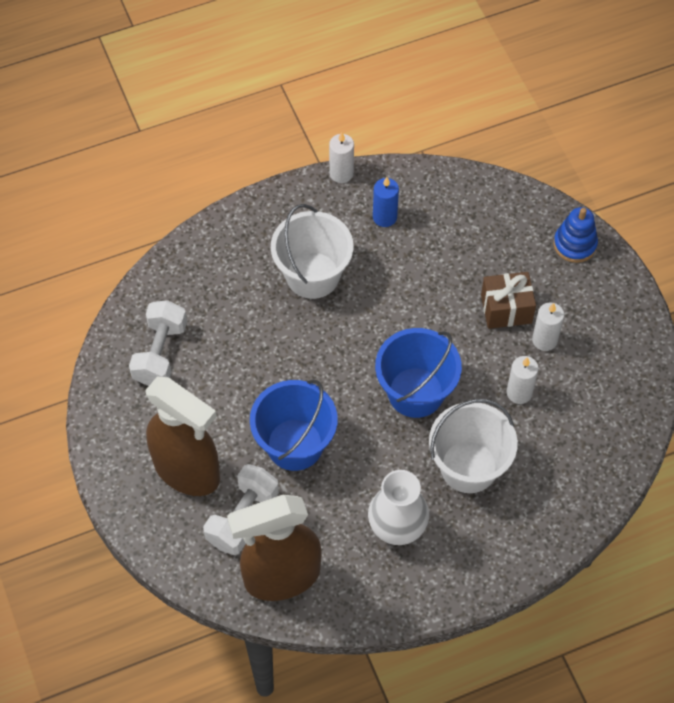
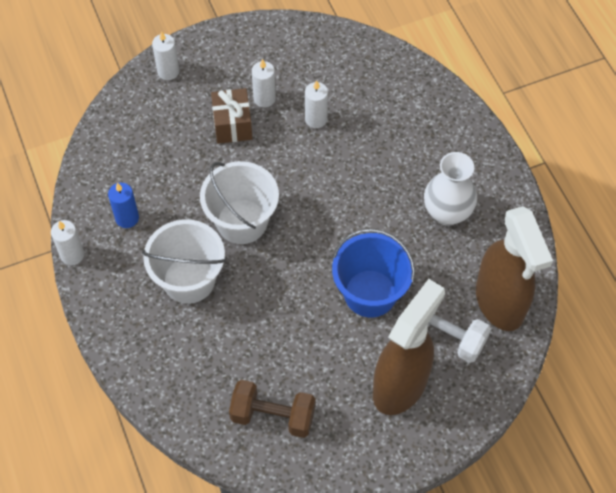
camera: 90 degrees left, 0 degrees up
(160, 353) = (273, 416): white dumbbell -> brown dumbbell
(415, 392) = (316, 196): blue bucket -> none
(468, 466) = (387, 158): white bucket -> white bucket (242, 221)
(574, 244) = (168, 71): blue stacking toy -> white candle

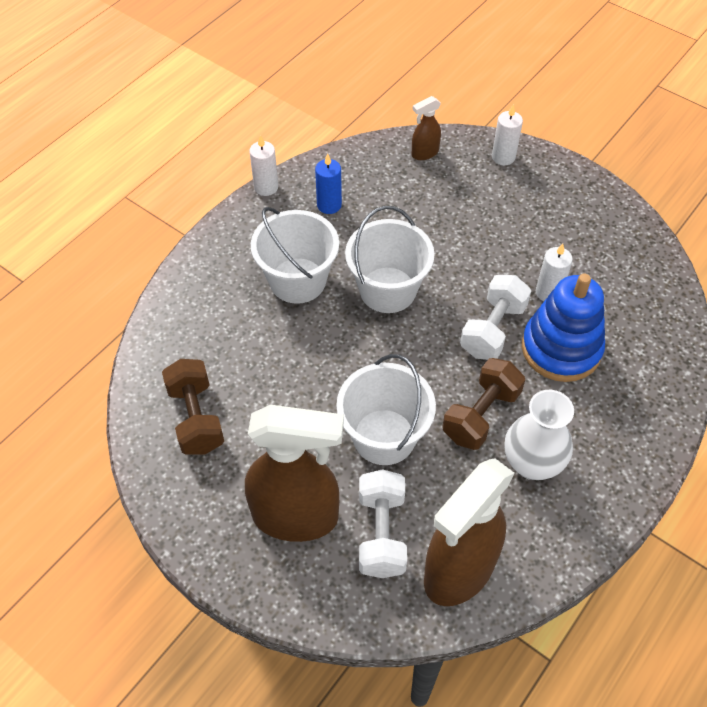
camera: 60 degrees right, 5 degrees down
(123, 122) = (424, 153): none -> brown spray bottle
(232, 125) = (486, 231): brown gift -> none
(264, 98) = (536, 240): white candle -> none
(324, 173) = (492, 329): none -> white dumbbell
(368, 140) = (561, 348): none -> blue stacking toy
(370, 293) = (384, 437): blue bucket -> white bucket
(390, 222) = (481, 415): none -> brown dumbbell

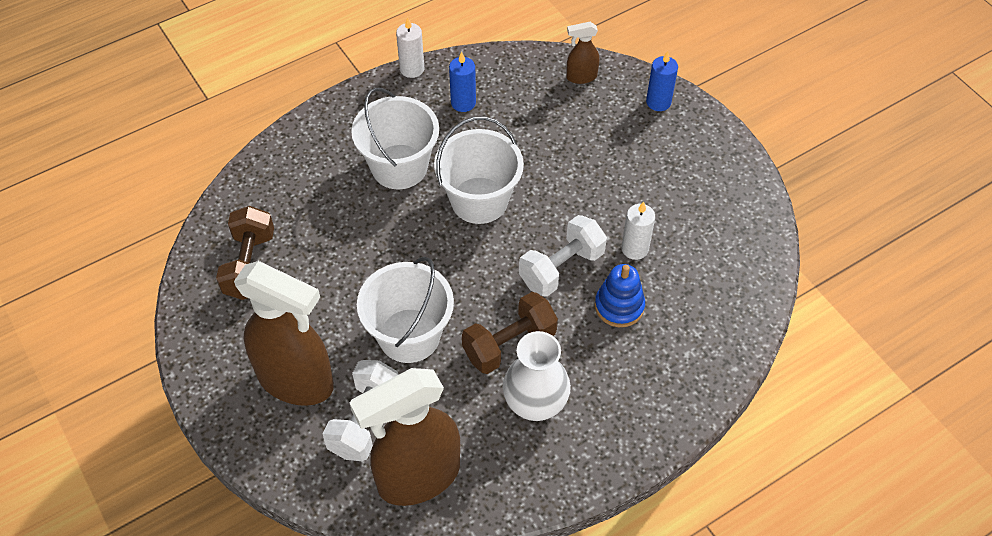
camera: 20 degrees right, 0 degrees up
(503, 157) = (658, 102): white candle -> blue candle
(561, 348) = (619, 306): blue stacking toy -> blue stacking toy, size x0.60

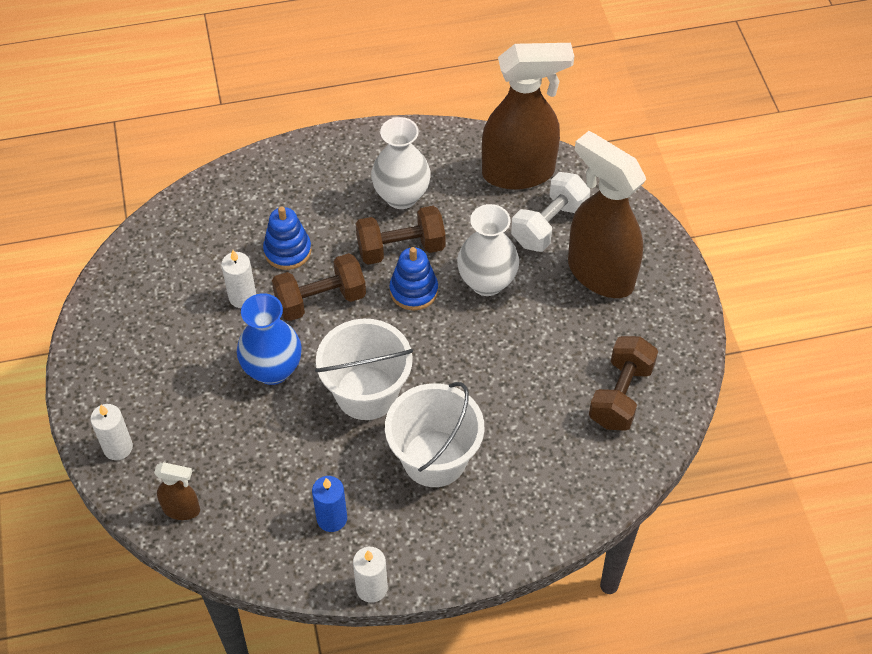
camera: 160 degrees left, 0 degrees up
(409, 335) = (487, 282): white bucket -> white vase
(477, 304) = (413, 291): none -> blue stacking toy
(561, 268) = (320, 300): white dumbbell -> brown dumbbell
(570, 195) = (272, 369): none -> blue vase
(658, 102) = (118, 447): blue candle -> white candle

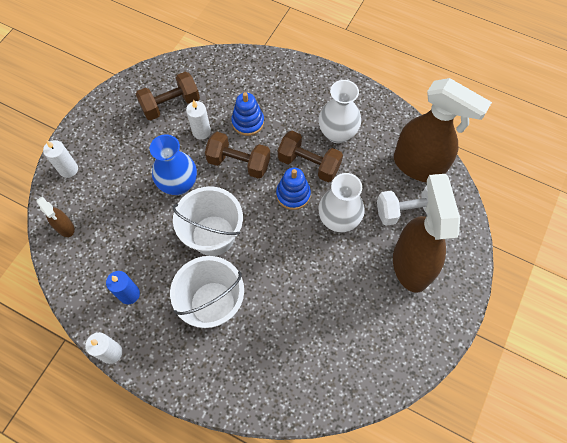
camera: 40 degrees right, 10 degrees up
(620, 395) = (353, 352): brown dumbbell -> brown dumbbell (171, 105)

